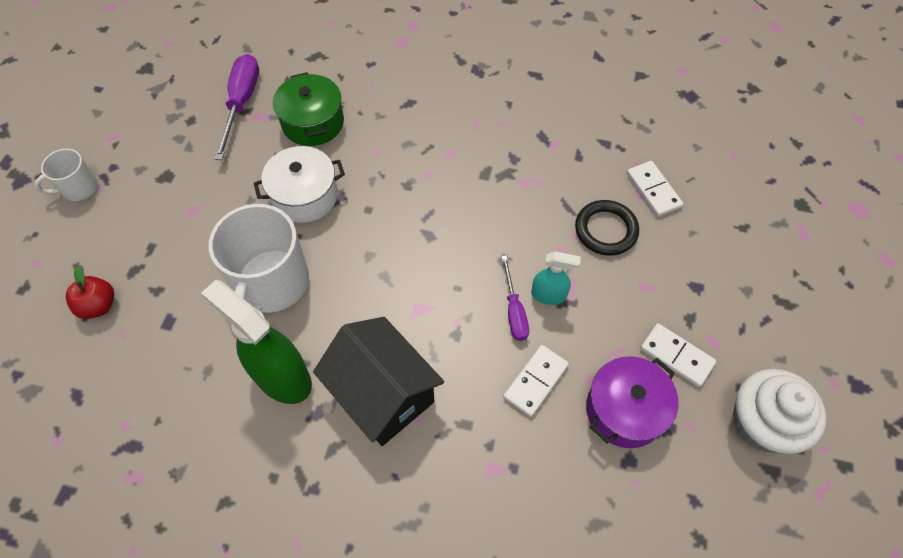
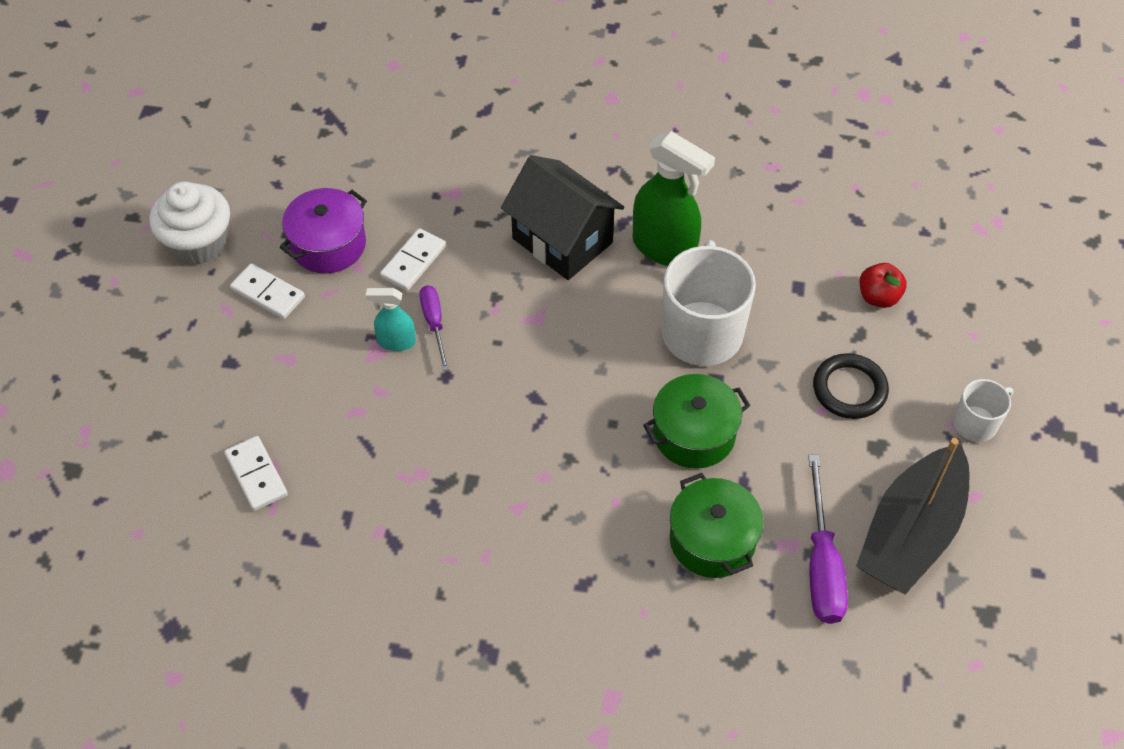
camera: 175 degrees right, 5 degrees down
(171, 117) = (910, 533): none -> black boat
(305, 196) = (694, 434): white pot -> green pot
(606, 230) = (323, 419): black ring -> black ring (849, 389)

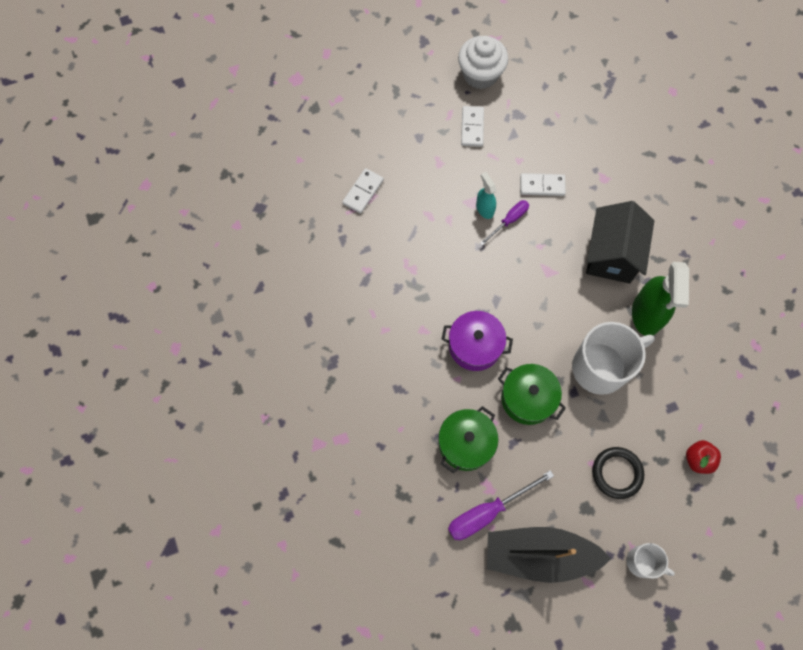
camera: 60 degrees right, 15 degrees up
(328, 245) = (523, 136): purple pot -> purple pot (475, 346)

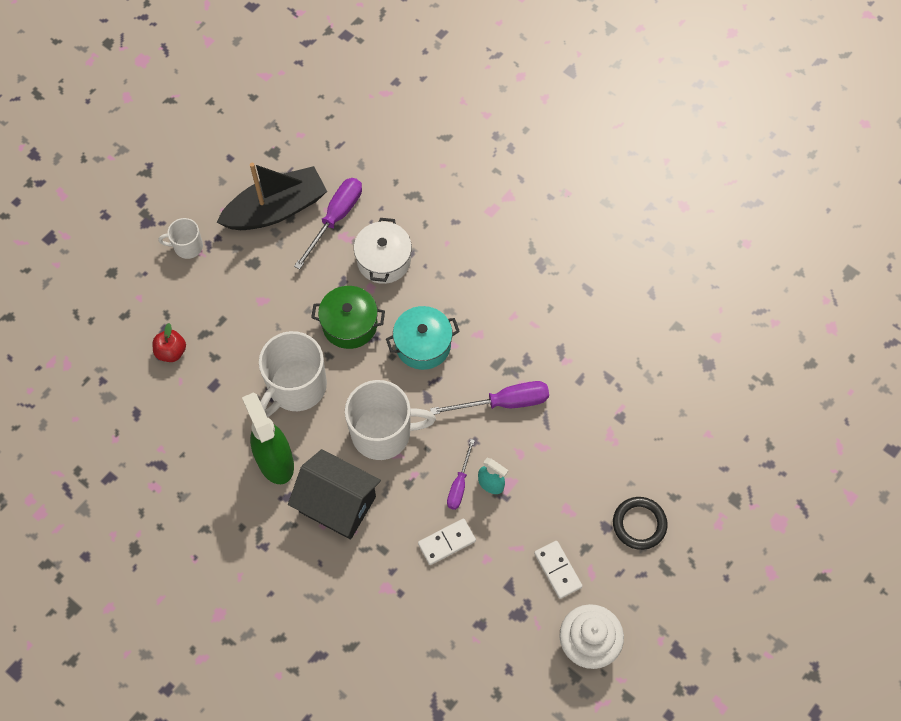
camera: 150 degrees right, 5 degrees down
(363, 192) = (622, 435): white domino -> none
(437, 263) = (504, 403): none -> purple screwdriver
(466, 443) = (384, 260): green pot -> white pot
(475, 346) = (423, 345): purple pot -> turquoise pot
(547, 291) = (383, 433): none -> white mug
(611, 255) = (337, 504): black house -> black house turned 45 degrees counterclockwise
(617, 473) = (239, 303): black ring -> black ring (639, 524)

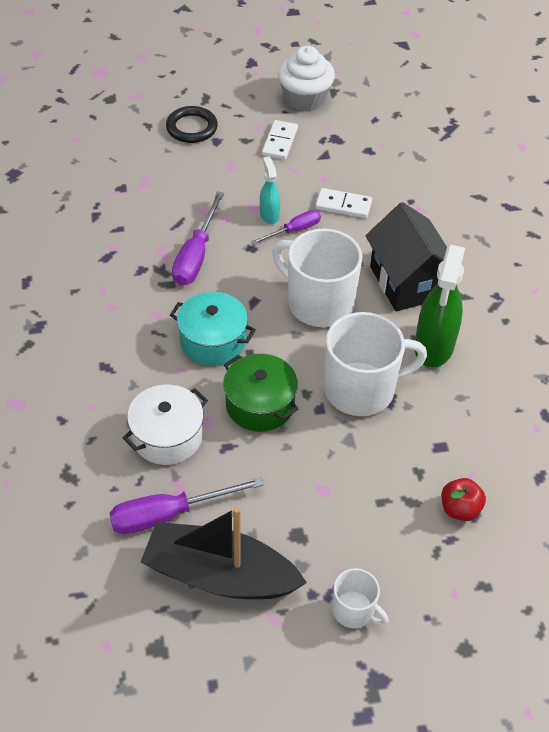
camera: 140 degrees left, 15 degrees down
(504, 403) = (196, 255): purple screwdriver -> purple screwdriver turned 105 degrees counterclockwise

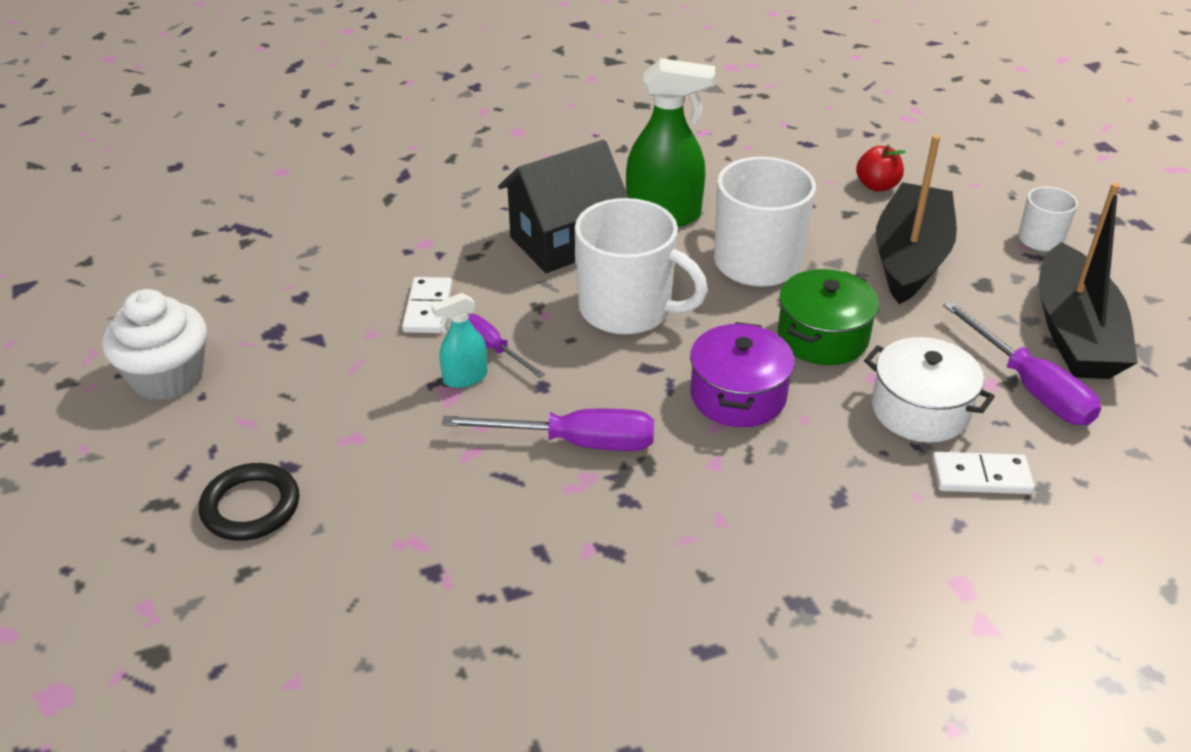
camera: 100 degrees left, 10 degrees down
(213, 341) = (738, 395): turquoise pot -> purple pot
(280, 142) = (285, 390): white domino -> white domino (981, 476)
(318, 303) = (628, 309): white mug -> white mug turned 90 degrees counterclockwise
(345, 496) = (910, 257): none -> black boat

